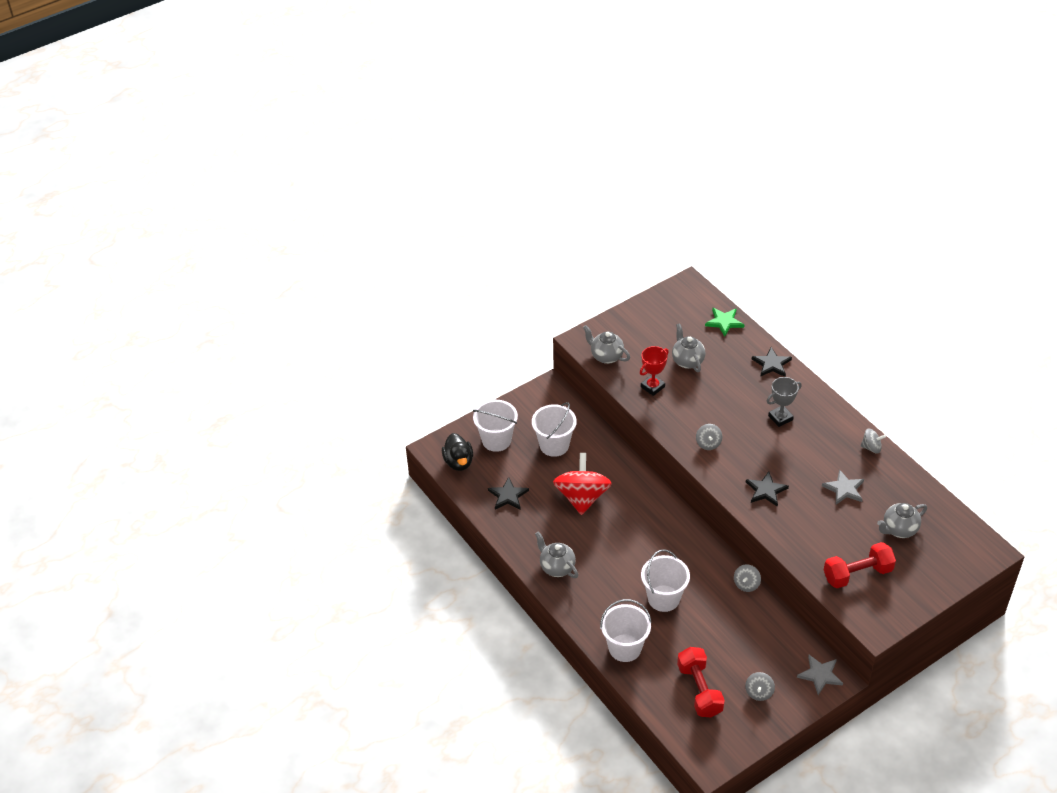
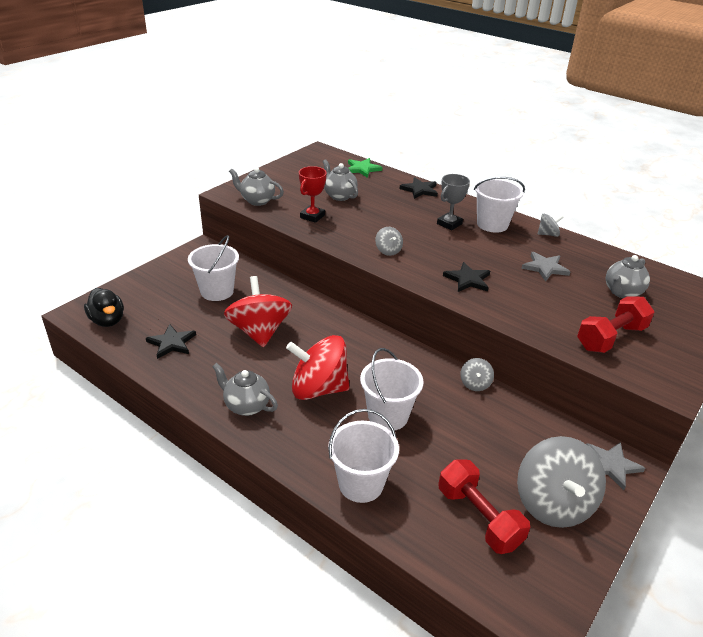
camera: 20 degrees left, 10 degrees down
(496, 440) = (151, 295): white bucket -> white bucket (492, 224)
(616, 563) = (318, 388): none -> red spinning top
(759, 692) = (553, 503): grey spinning top -> grey spinning top, size x2.20

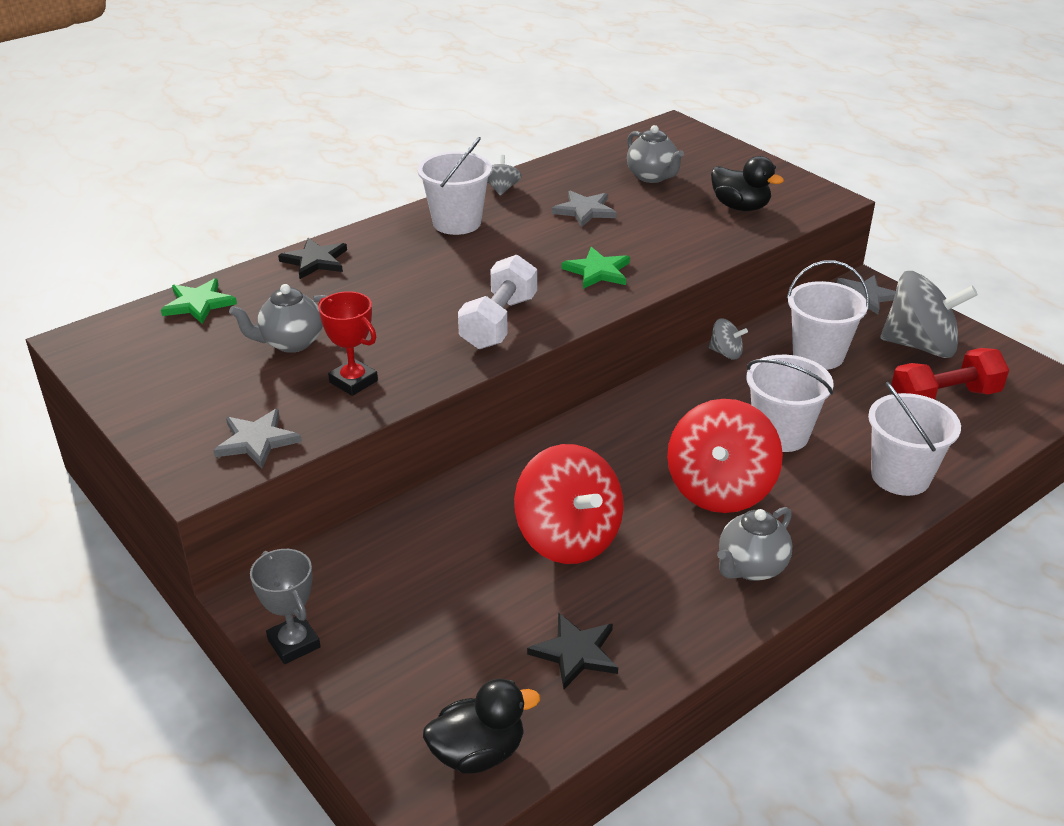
camera: 75 degrees left, 0 degrees up
(217, 291) = (428, 583): white bucket -> white bucket (818, 355)
(257, 201) = (257, 441): grey teapot -> grey star
(259, 331) = (568, 538): red spinning top -> red spinning top turned 120 degrees counterclockwise
(388, 251) = (499, 322): grey spinning top -> white dumbbell
(449, 224) = (440, 256): grey trophy -> grey trophy (294, 643)
(467, 280) = (598, 271): black star -> green star
(611, 338) = (740, 207): red dumbbell -> black duck

